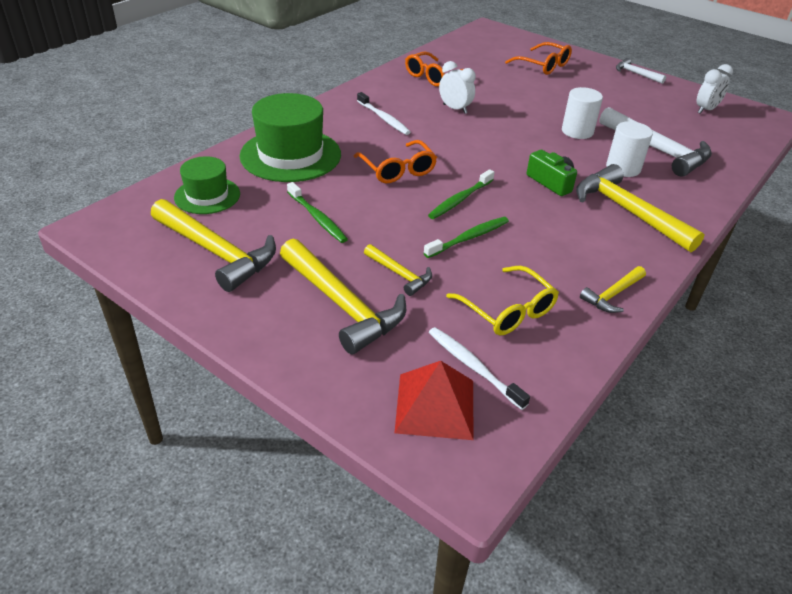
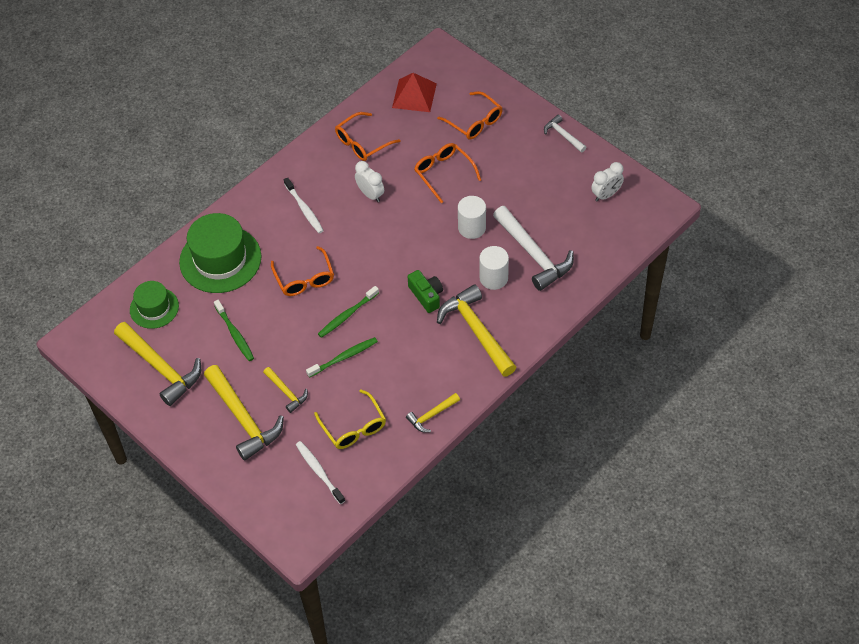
camera: 10 degrees right, 15 degrees up
(435, 406) = (289, 499): red pyramid -> red pyramid (414, 95)
(528, 96) = (443, 173): none -> orange glasses

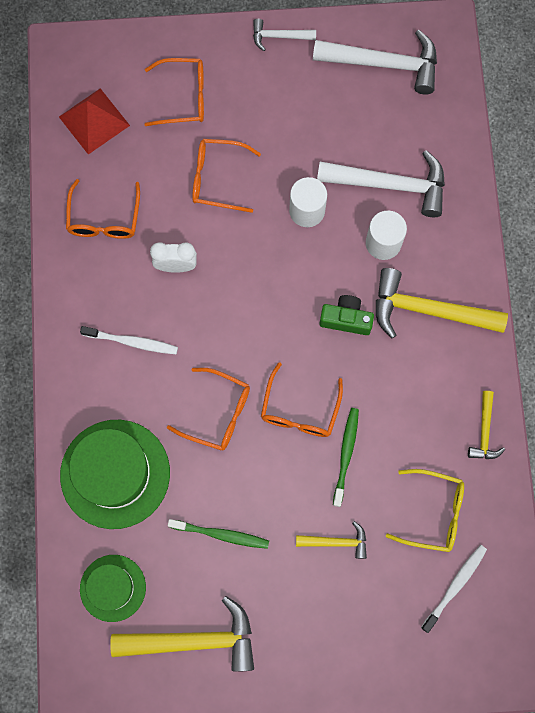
camera: 50 degrees left, 20 degrees up
(243, 418) = (330, 608): yellow hammer -> none
(319, 472) = (455, 586): white toothbrush -> white toothbrush turned 120 degrees clockwise
(347, 315) = (300, 410): green toothbrush -> orange glasses
(606, 195) = (384, 64): white clock -> white hammer

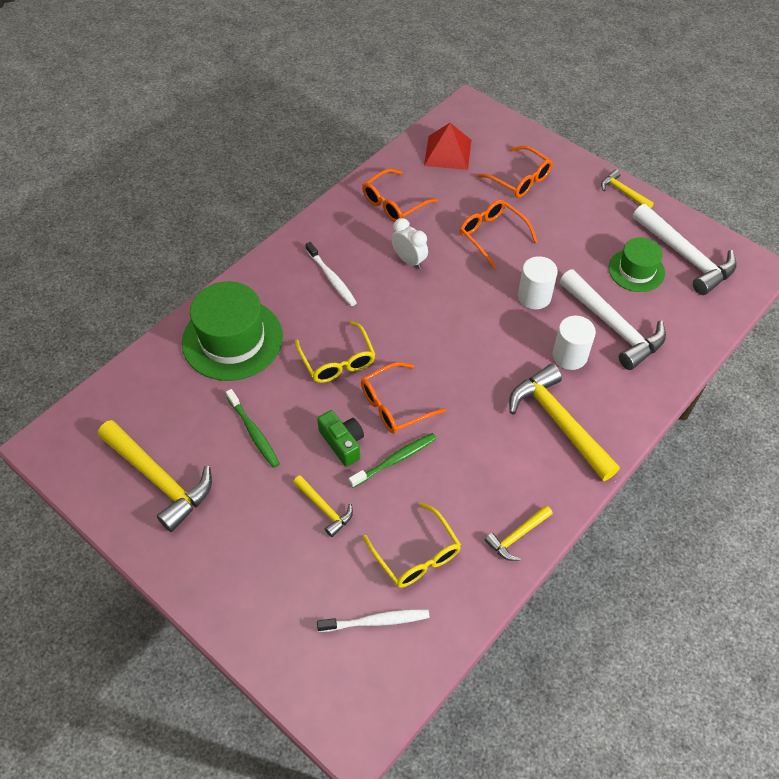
camera: 45 degrees right, 20 degrees down
(113, 588) = (150, 401): green hat -> green hat (636, 270)
(218, 413) = (337, 361): orange glasses -> yellow glasses
(279, 36) = (623, 192): white hammer -> yellow hammer
(346, 319) = (490, 379): green camera -> green camera (342, 443)

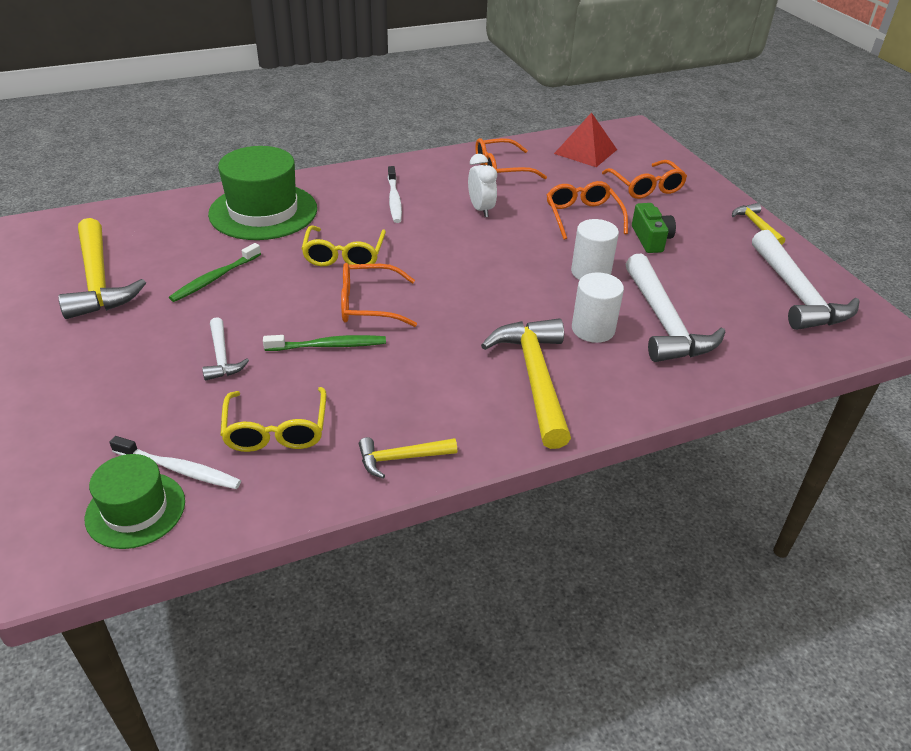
camera: 25 degrees right, 15 degrees down
(253, 432) = (215, 278): green toothbrush -> green toothbrush turned 45 degrees clockwise
(324, 508) = (222, 357): yellow hammer -> white hammer
(342, 443) = (290, 314): green camera -> green camera (651, 239)
(636, 270) = (727, 287): green hat -> green hat (135, 510)

